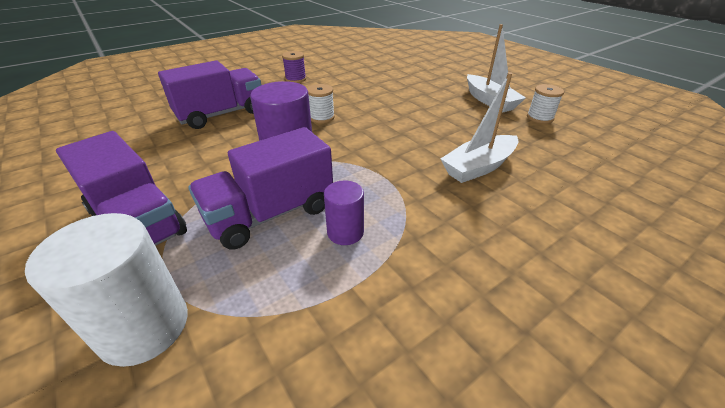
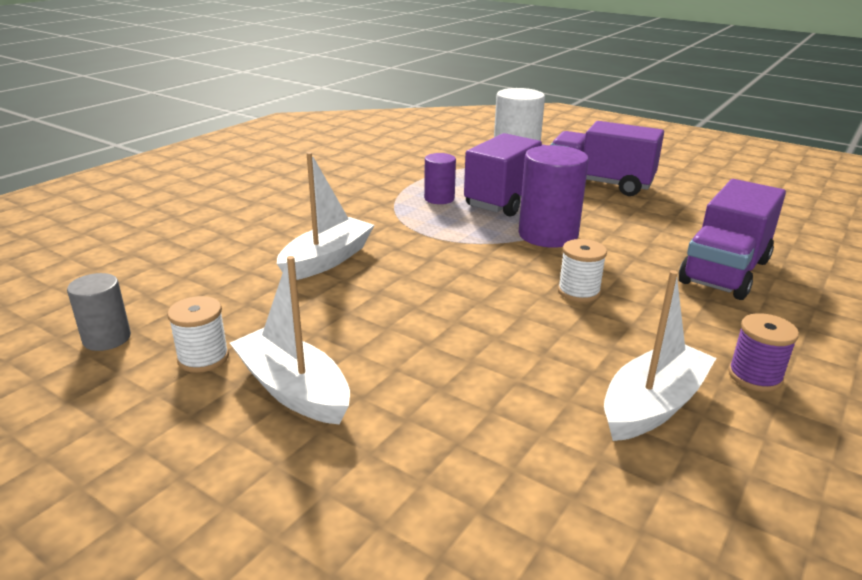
camera: 160 degrees right, 10 degrees down
(346, 78) = (652, 405): none -> white boat
(605, 135) = (107, 338): none -> grey cylinder

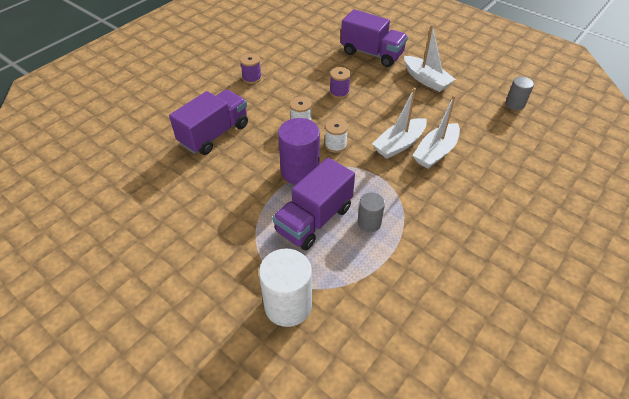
camera: 175 degrees left, 20 degrees up
(203, 358) = (467, 93): white spool -> white spool (335, 145)
(439, 198) = (369, 223): purple cylinder -> grey cylinder
(518, 350) = (339, 92): none -> purple spool
(600, 183) = (229, 245): purple truck -> purple truck (372, 53)
(652, 405) = (297, 69): white boat -> white boat (399, 144)

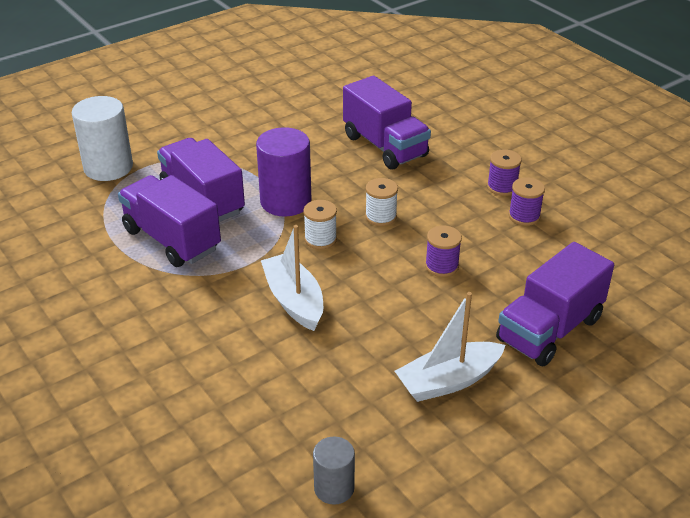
camera: 105 degrees right, 10 degrees down
(279, 68) = (524, 216): none -> purple spool
(369, 223) = (171, 240): grey cylinder -> purple truck
(435, 152) = (259, 334): white boat -> none

